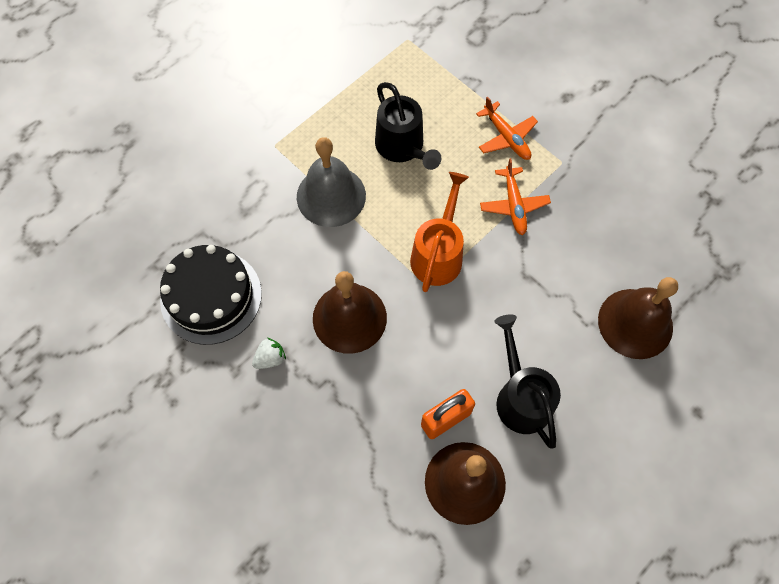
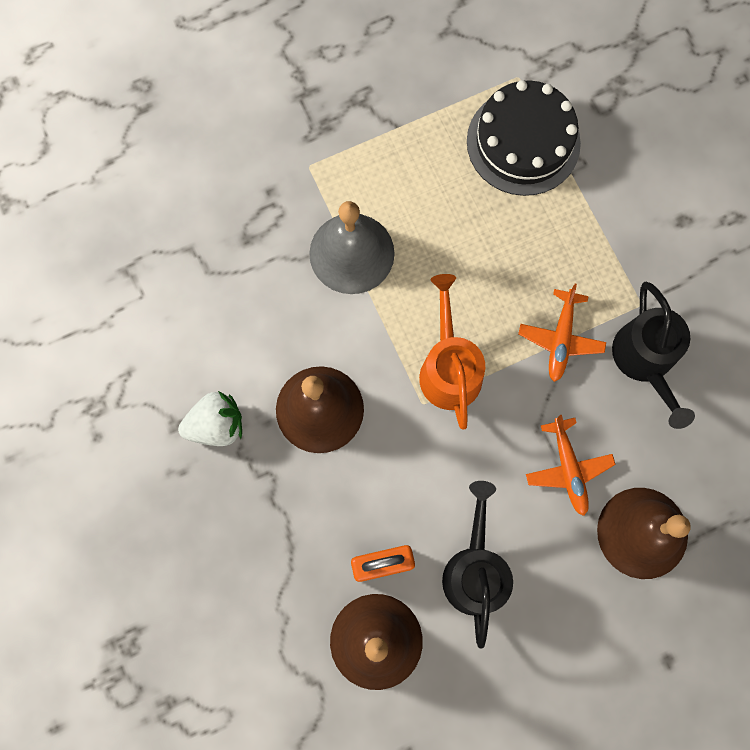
camera: 20 degrees right, 10 degrees up
(211, 296) = (176, 329): black cake -> black cake (523, 142)
(270, 358) = (216, 425): white strawberry -> white strawberry, size x1.60
(403, 148) = (458, 220): black watering can -> black watering can (645, 361)
(438, 253) = (449, 368): orange watering can -> orange watering can turned 45 degrees counterclockwise
(506, 137) = (587, 248): orange plane -> orange plane (568, 468)

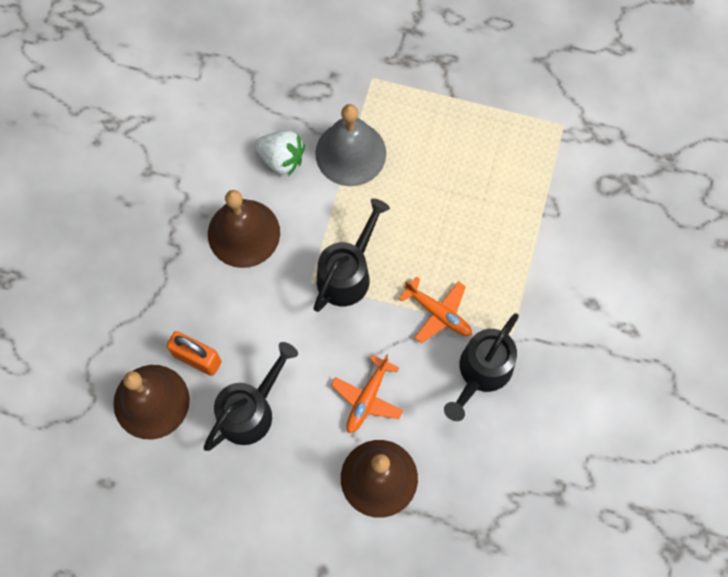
camera: 40 degrees right, 5 degrees down
(216, 425) = (172, 192): white strawberry -> white strawberry (281, 159)
(449, 368) = (348, 273): orange watering can -> black watering can
(523, 142) = (527, 169): black cake -> none
(560, 338) = (438, 313): orange plane -> orange plane turned 105 degrees counterclockwise

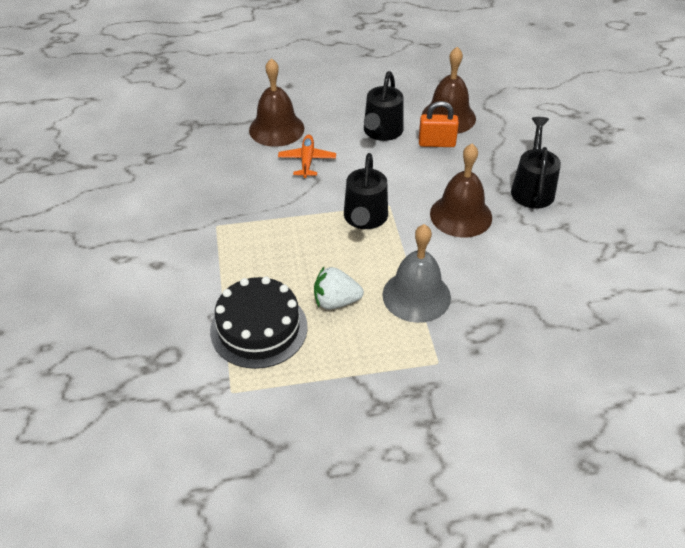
camera: 155 degrees right, 25 degrees down
(281, 159) = (470, 271): white strawberry -> white strawberry (336, 301)
(438, 313) = (281, 219): orange plane -> none
(481, 373) = (231, 197): black watering can -> black watering can (532, 188)
(515, 179) = (259, 328): none -> black cake

